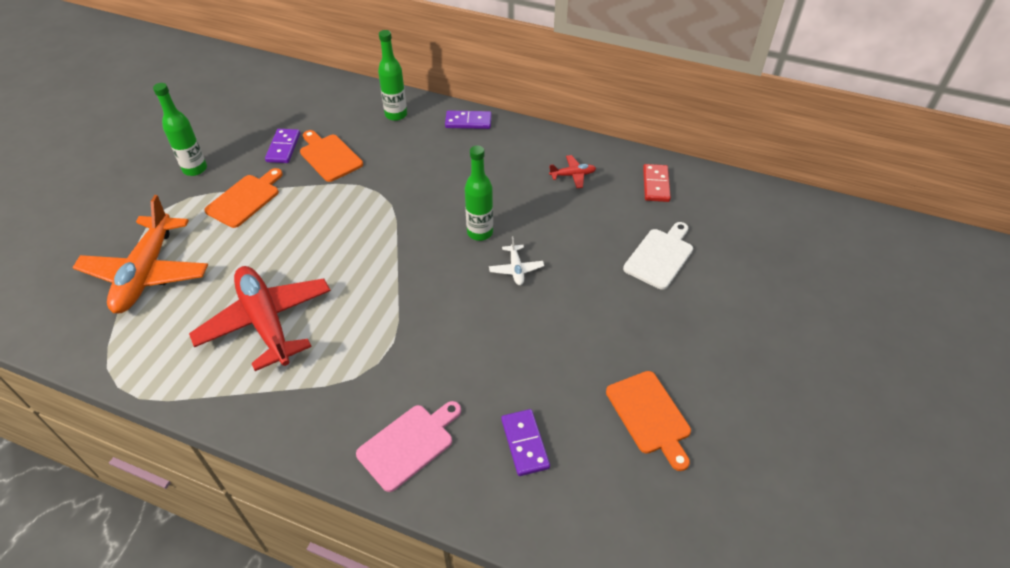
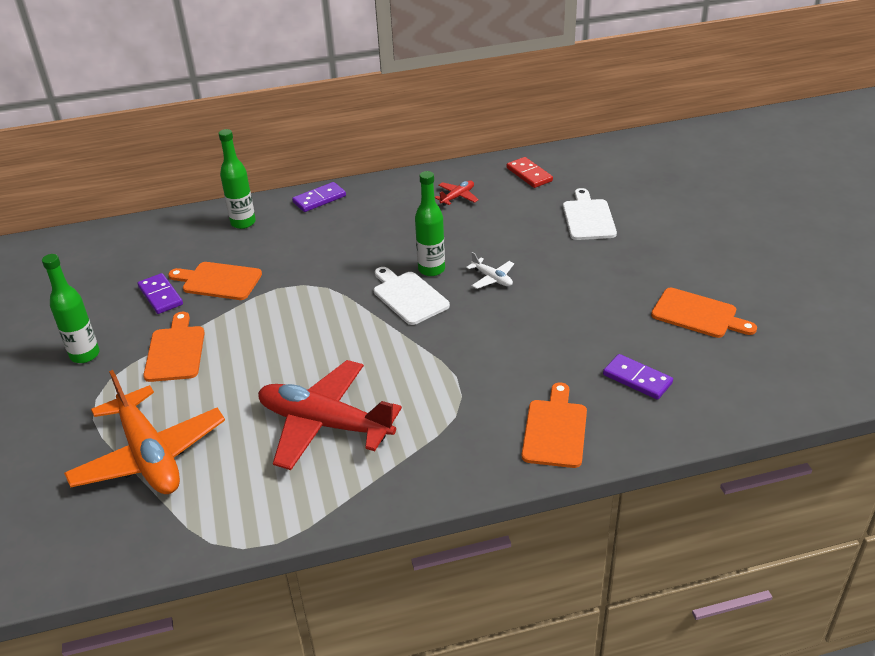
camera: 35 degrees left, 10 degrees down
(408, 444) = (555, 430): pink cutting board -> orange cutting board
(437, 247) = (408, 296): none -> white cutting board

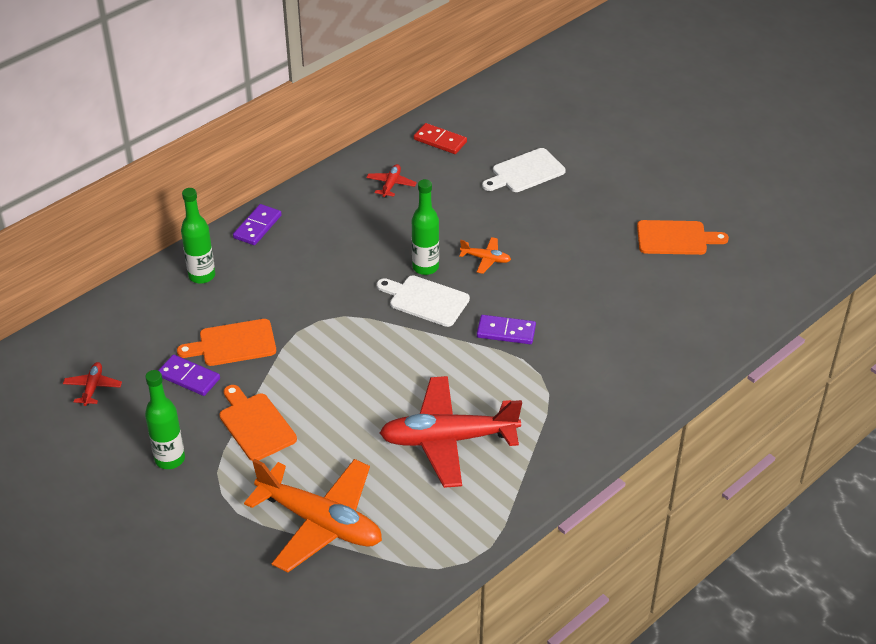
camera: 30 degrees left, 5 degrees up
(85, 280) = (93, 387): none -> red plane
(492, 278) = (486, 259): white plane -> orange plane
(555, 430) = (634, 376): orange cutting board -> none
(588, 218) = (525, 172): white cutting board -> white cutting board turned 90 degrees counterclockwise
(637, 379) = (666, 311): purple domino -> purple domino (506, 332)

